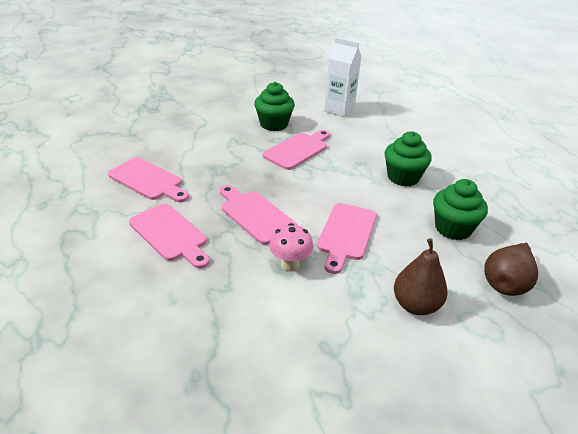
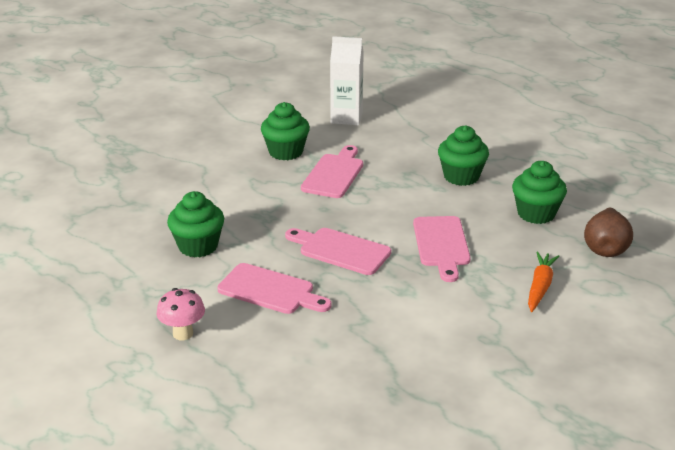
camera: 20 degrees left, 5 degrees down
(148, 180) = (198, 246): pink cutting board -> green cupcake
(290, 265) = (408, 285): pink mushroom -> pink mushroom (183, 333)
(415, 305) = (540, 287): brown pear -> orange carrot

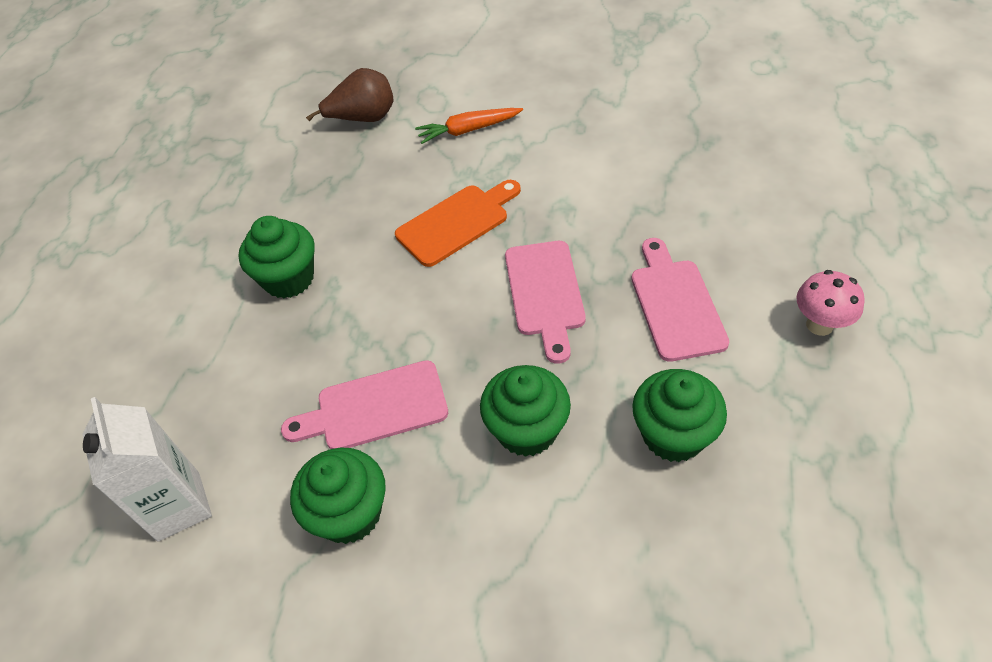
camera: 120 degrees left, 20 degrees up
(441, 245) = (457, 223): pink cutting board -> orange cutting board
(536, 214) = (332, 185): green cupcake -> green cupcake (527, 430)

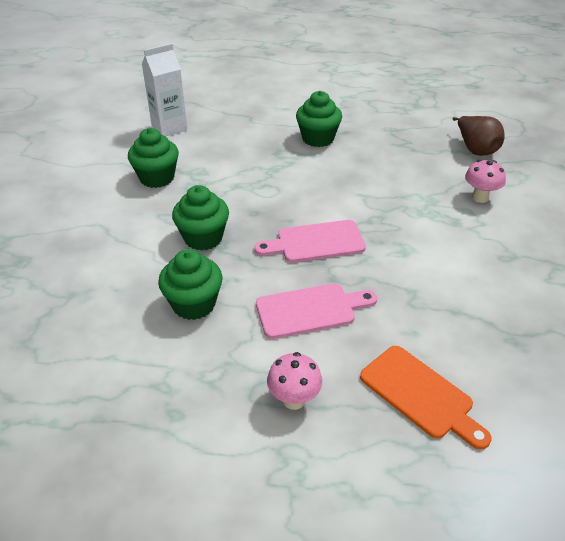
camera: 80 degrees right, 10 degrees down
(375, 407) = (223, 179): pink cutting board -> none
(457, 223) = (378, 199): orange cutting board -> orange cutting board (420, 395)
(468, 130) = (480, 197): orange carrot -> pink mushroom

